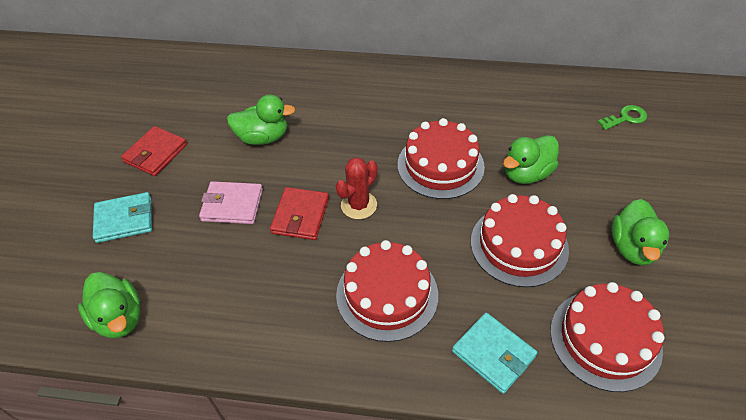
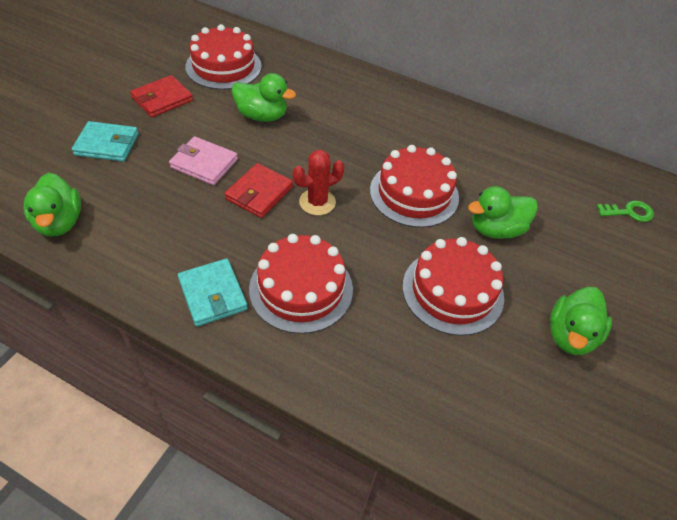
camera: 15 degrees right, 0 degrees up
(493, 354) = (373, 379): turquoise wallet -> turquoise wallet (212, 294)
(605, 339) = (494, 409): red cake -> red cake (223, 66)

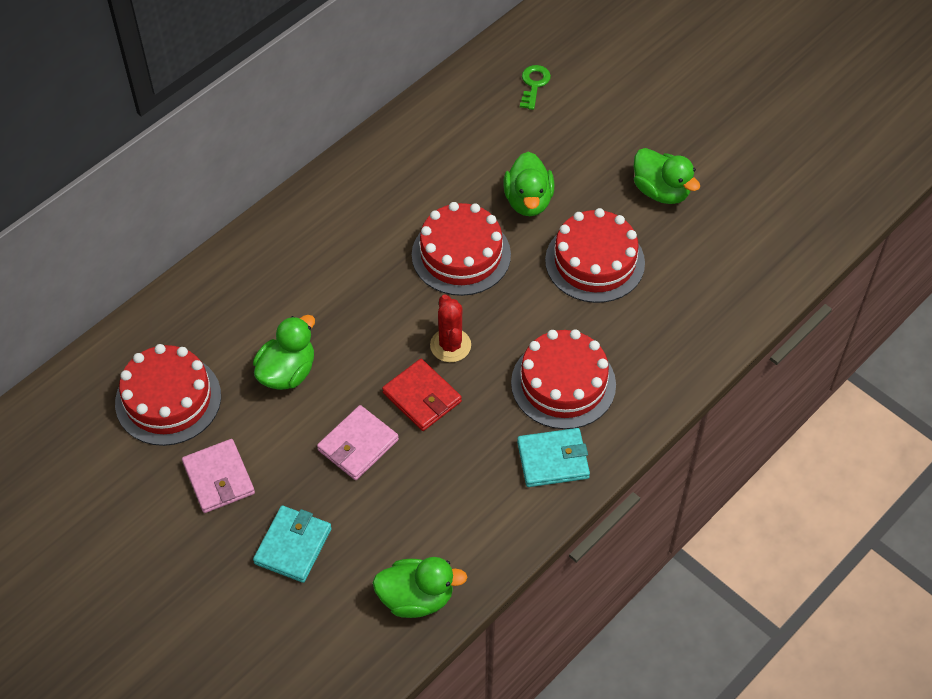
camera: 70 degrees left, 5 degrees up
(162, 99) = (218, 478): red wallet -> pink wallet

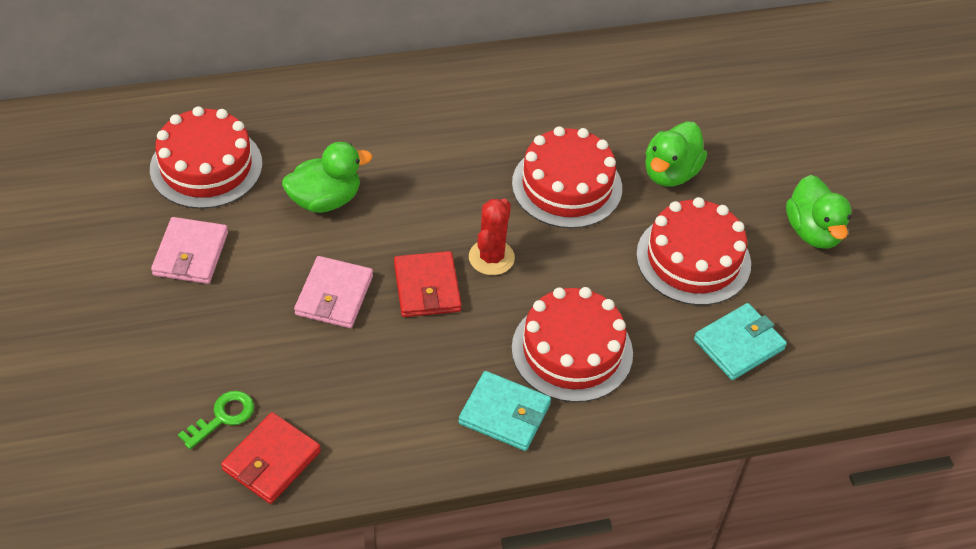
camera: 30 degrees right, 5 degrees down
(293, 546) = (203, 348): turquoise wallet -> turquoise wallet (739, 344)
(358, 445) = (334, 295): pink wallet -> pink wallet turned 60 degrees counterclockwise
(416, 598) = (271, 460): green duck -> red wallet
(534, 84) = (757, 78): green key -> green key (223, 417)

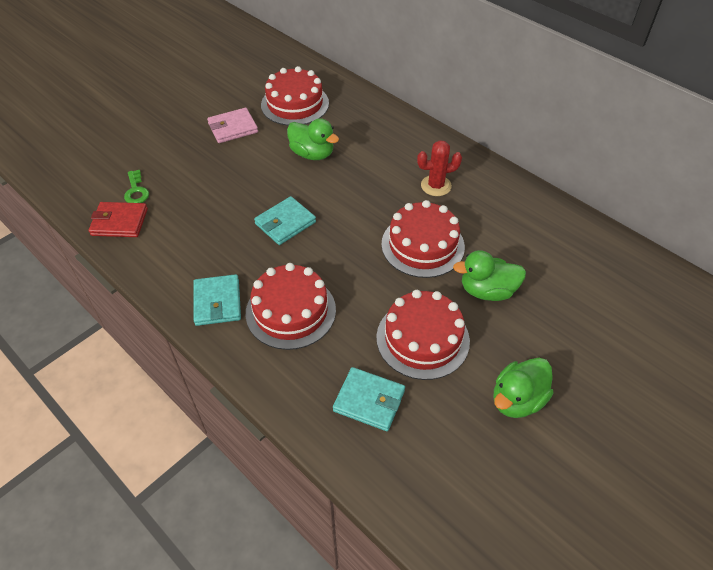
camera: 60 degrees right, 0 degrees up
(223, 417) = (136, 191): green key -> green key turned 60 degrees clockwise
(334, 295) = (248, 190): pink wallet -> none
(427, 287) = (285, 223): red wallet -> turquoise wallet
(491, 257) = (332, 239): red cactus -> red cactus (436, 186)

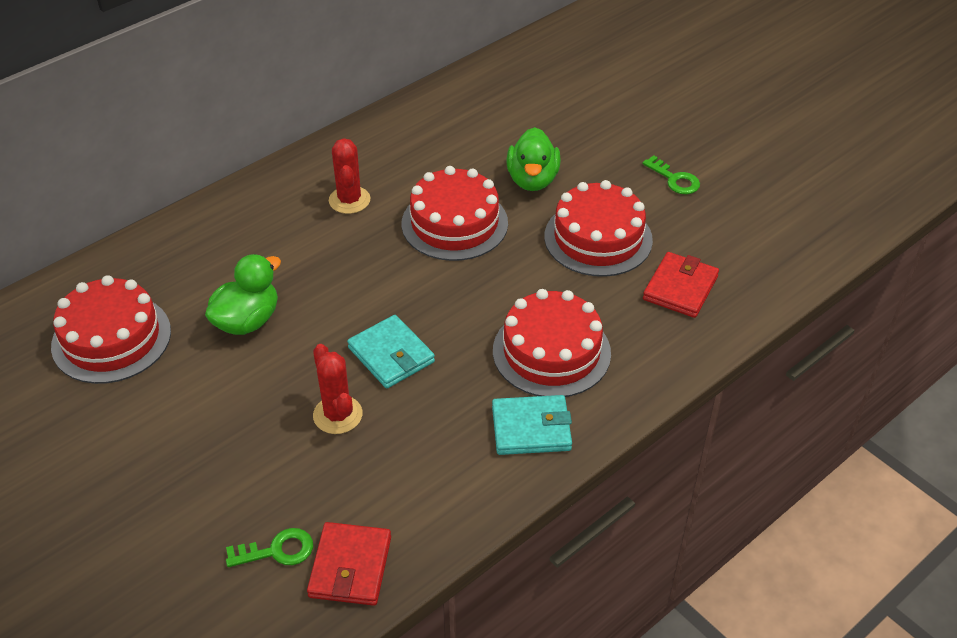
camera: 85 degrees left, 5 degrees down
(233, 128) = (147, 421): pink wallet -> none
(234, 203) = (337, 415): none -> red cactus
(369, 401) = (680, 288): turquoise wallet -> red wallet
(517, 400) = (675, 179): green duck -> green key

